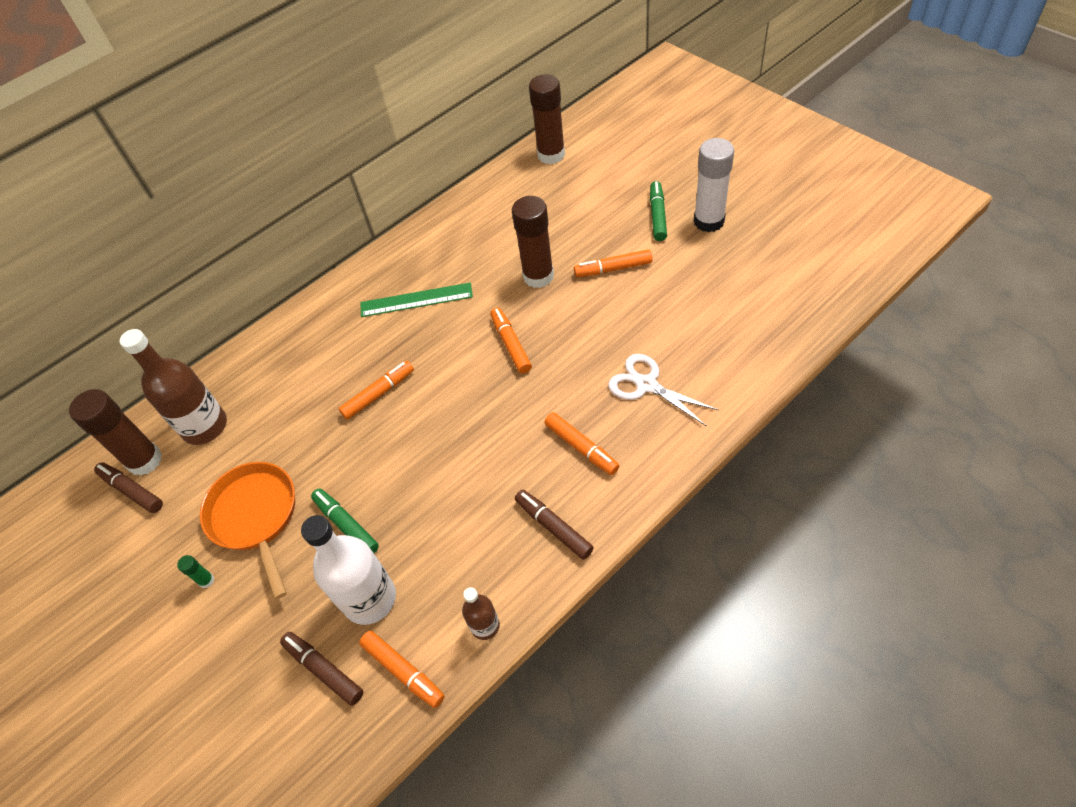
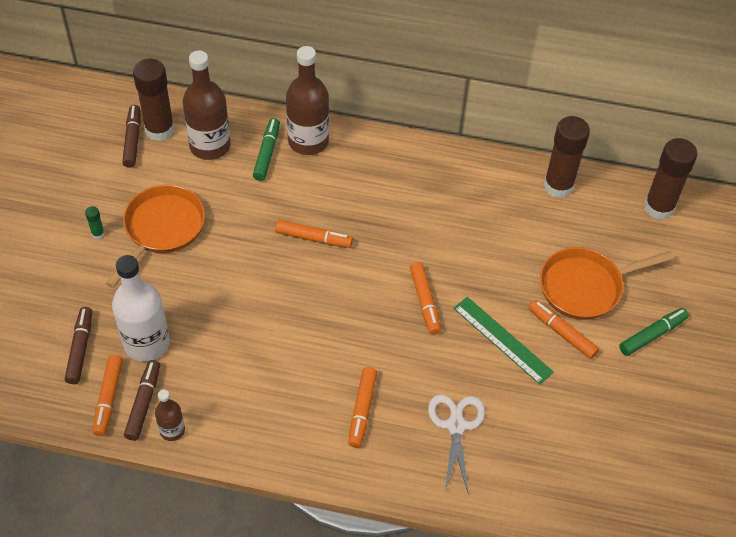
camera: 45 degrees right, 0 degrees up
(277, 346) = (308, 141): none -> brown bottle
(346, 525) = (192, 291): green marker -> green marker (267, 153)
(416, 300) = (419, 206): green ruler -> green ruler (502, 340)
(511, 344) = (425, 301): orange marker -> orange marker turned 135 degrees clockwise
(538, 276) = (510, 280): brown glue stick -> brown glue stick (558, 186)
(553, 527) = (279, 430): brown marker -> brown marker (143, 403)
(584, 233) = (585, 287): none -> orange pan
(708, 221) = (678, 381): white glue stick -> none

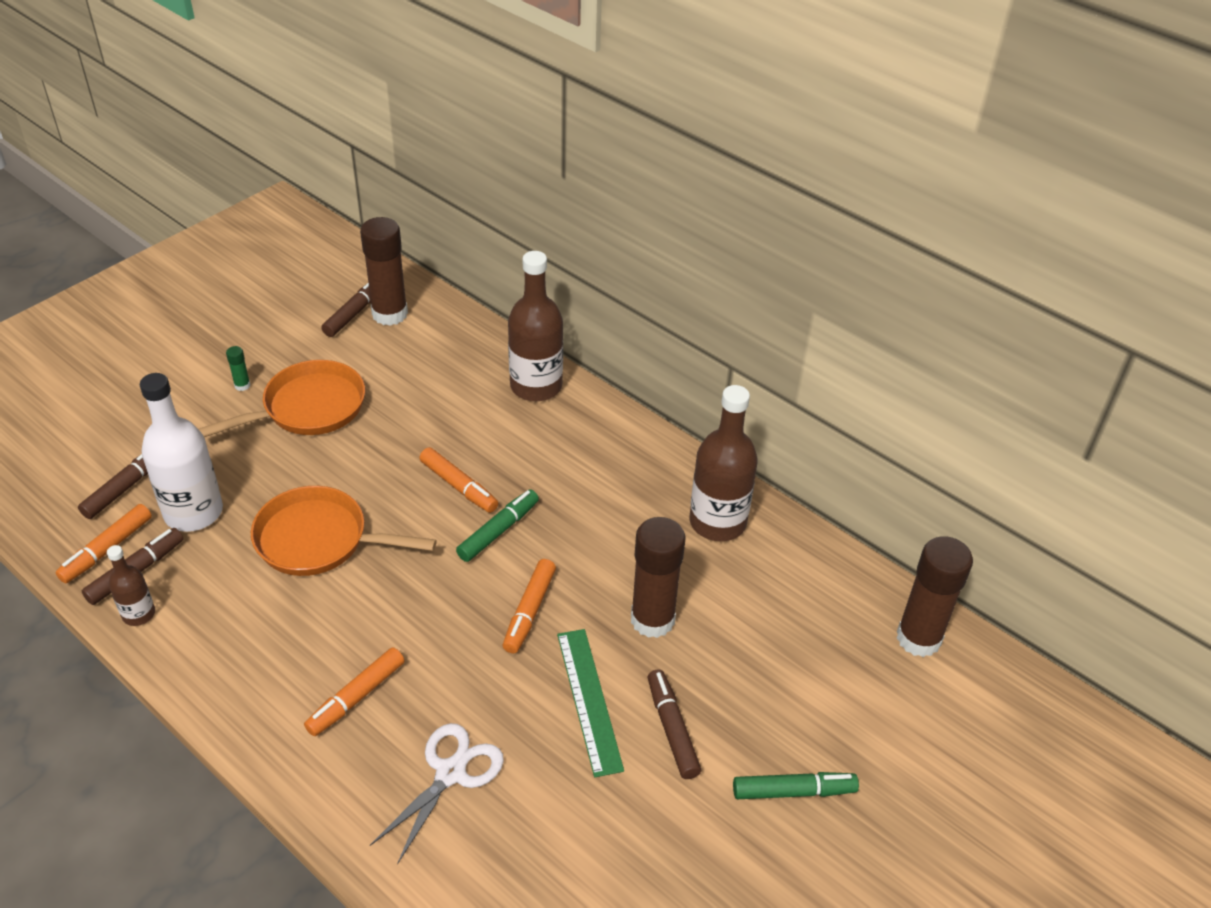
camera: 30 degrees right, 10 degrees down
(210, 146) = (427, 349): brown bottle -> brown bottle (717, 522)
(267, 153) = (481, 380): green marker -> green marker (498, 531)
(558, 186) = (799, 555): brown glue stick -> brown glue stick (652, 619)
(562, 333) = (672, 729): orange marker -> brown marker
(585, 287) = (745, 688): orange pan -> orange pan (319, 540)

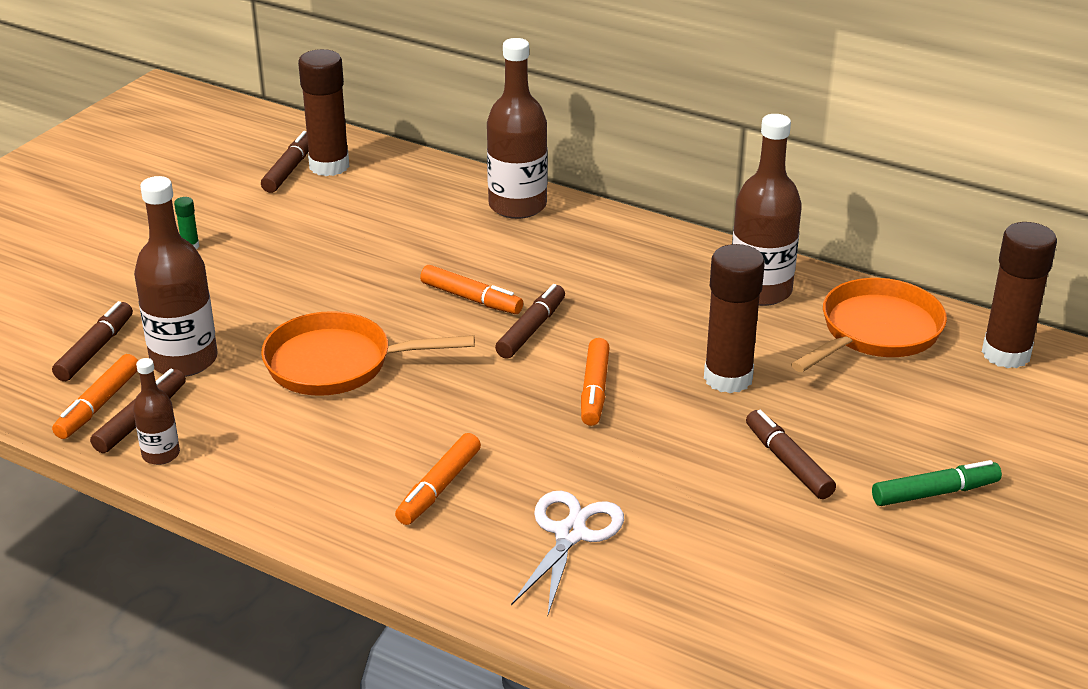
camera: 10 degrees left, 10 degrees down
(193, 512) = (184, 360): white bottle -> brown bottle
(308, 408) = (274, 256): orange pan -> orange pan (876, 332)
(498, 531) = (531, 329): green marker -> brown marker
(588, 700) = (690, 453): green ruler -> none

